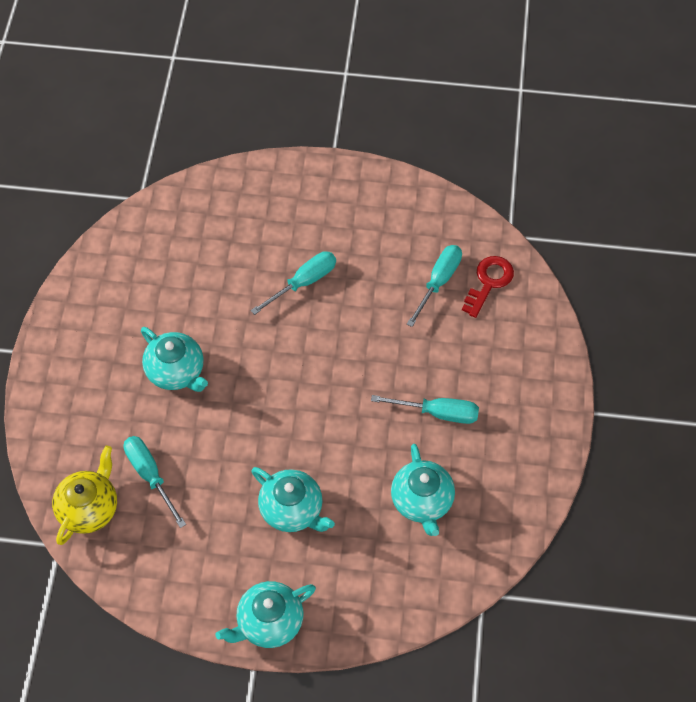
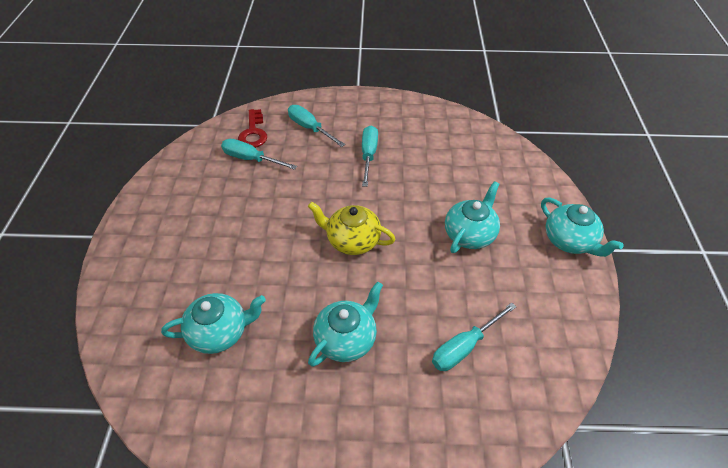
camera: 95 degrees left, 10 degrees down
(89, 508) = (513, 400): yellow teapot -> yellow teapot (352, 240)
(303, 282) = (246, 245): turquoise screwdriver -> turquoise screwdriver (310, 128)
(422, 501) = (442, 160): turquoise teapot -> turquoise teapot (220, 332)
(488, 282) = (253, 133): red key -> red key turned 120 degrees counterclockwise

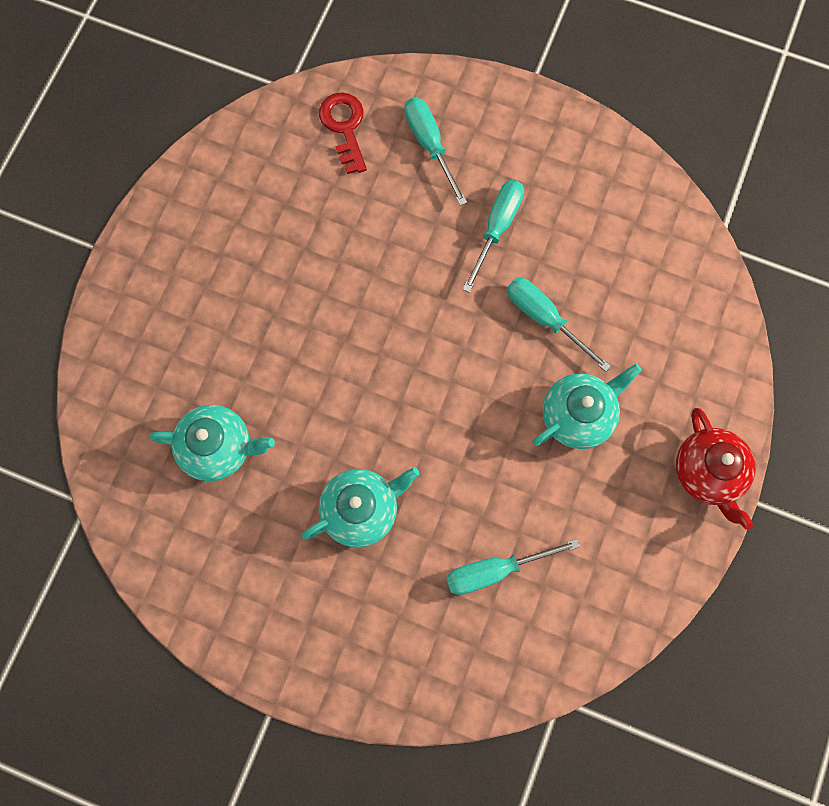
camera: 20 degrees right, 25 degrees up
(251, 159) = (327, 180): turquoise screwdriver -> turquoise screwdriver (545, 319)
(253, 133) = (344, 127): red key -> red key turned 150 degrees clockwise
(352, 240) = (419, 371): yellow teapot -> none
(569, 241) = (708, 473): turquoise teapot -> red teapot

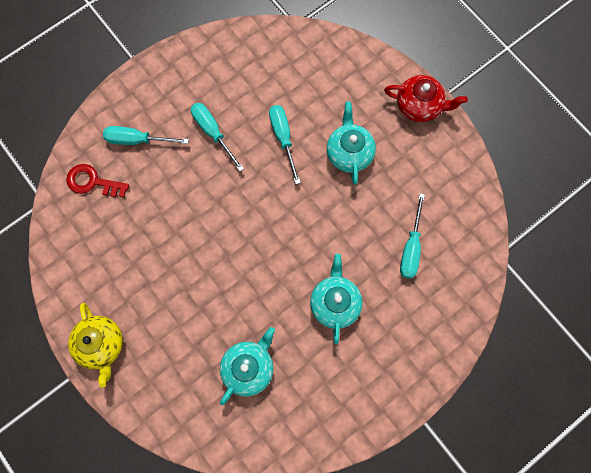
camera: 60 degrees left, 0 degrees up
(152, 259) = (101, 345): none -> yellow teapot
(545, 319) = (283, 138): turquoise screwdriver -> turquoise screwdriver turned 90 degrees clockwise

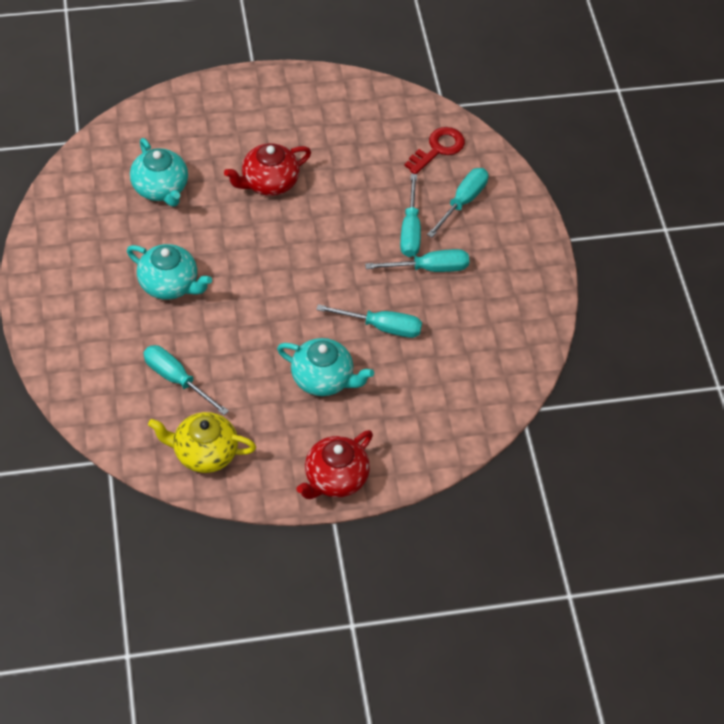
camera: 115 degrees right, 20 degrees down
(101, 345) = (265, 93): yellow teapot -> yellow teapot (204, 453)
(185, 162) = (410, 230): none -> turquoise screwdriver
(196, 288) = (268, 182): none -> red teapot

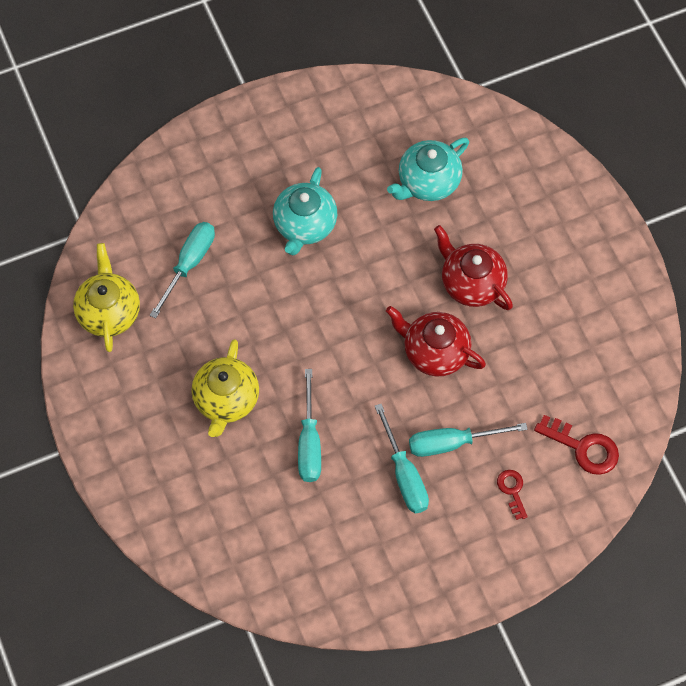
camera: 80 degrees right, 10 degrees up
(323, 379) = (226, 400): turquoise teapot -> yellow teapot
(335, 478) = (107, 440): red teapot -> red teapot (434, 352)
(462, 202) = (512, 491): turquoise screwdriver -> red key

